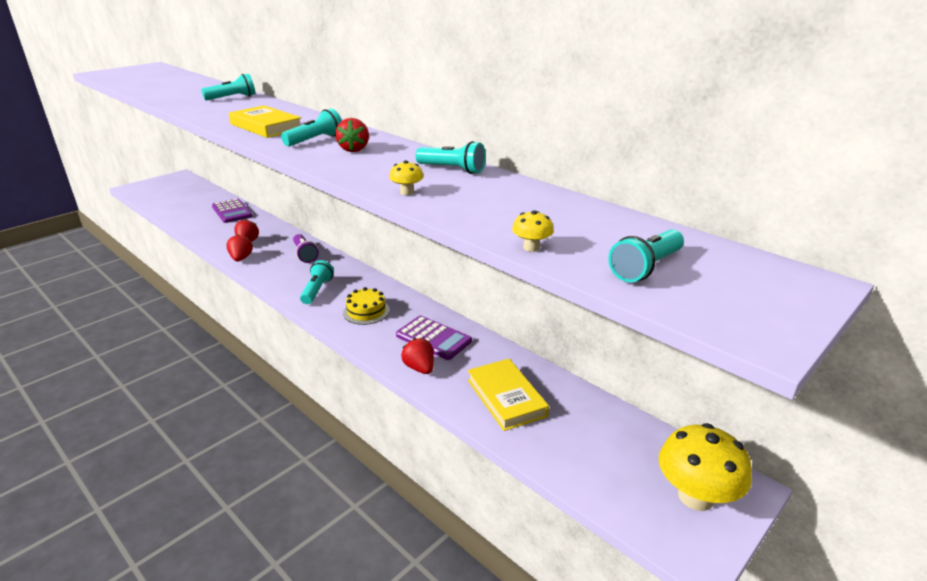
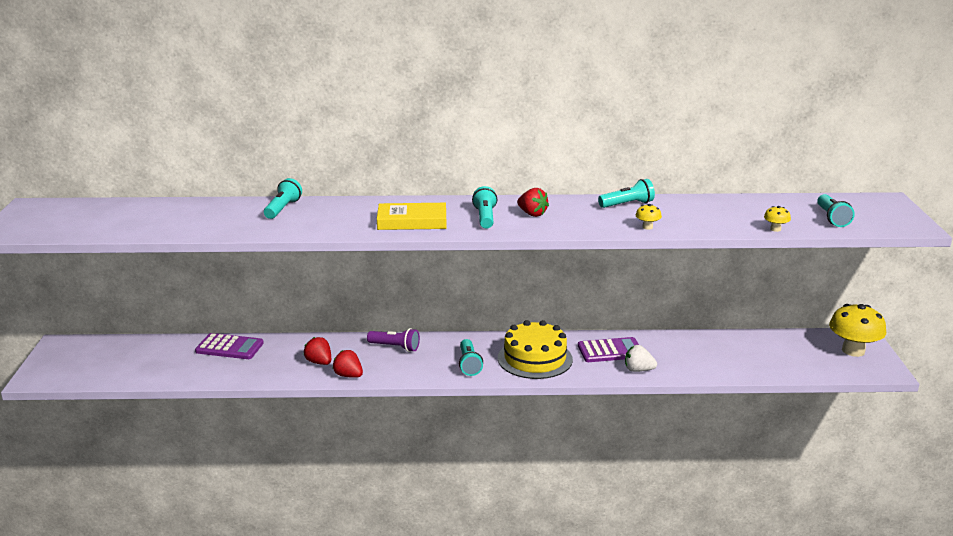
camera: 45 degrees left, 5 degrees down
(317, 290) = (469, 364): turquoise flashlight -> turquoise flashlight turned 150 degrees counterclockwise
(366, 311) = (535, 359): yellow cake -> yellow cake, size x1.71
(419, 368) = (638, 370): red strawberry -> white strawberry
(506, 398) = (710, 358): yellow book -> none

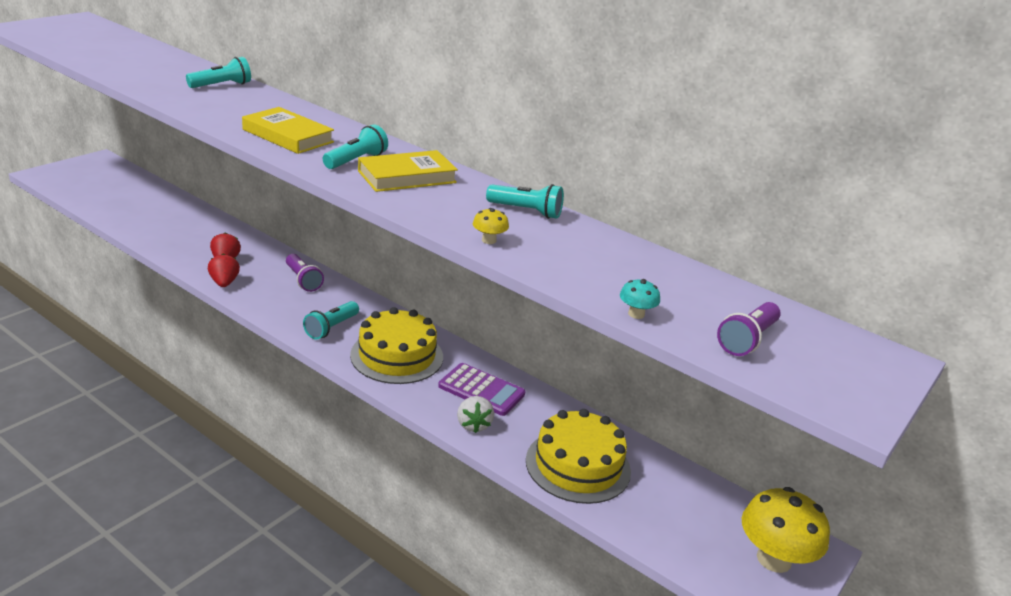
camera: 35 degrees right, 5 degrees up
(229, 347) = (191, 216): purple calculator -> none
(532, 214) = (407, 177): red strawberry -> yellow book
(638, 370) = (473, 425): white strawberry -> white strawberry turned 150 degrees counterclockwise
(716, 360) = (578, 465): none -> yellow cake
(775, 229) = (636, 314): yellow mushroom -> turquoise mushroom
(832, 218) = (747, 340): turquoise flashlight -> purple flashlight

